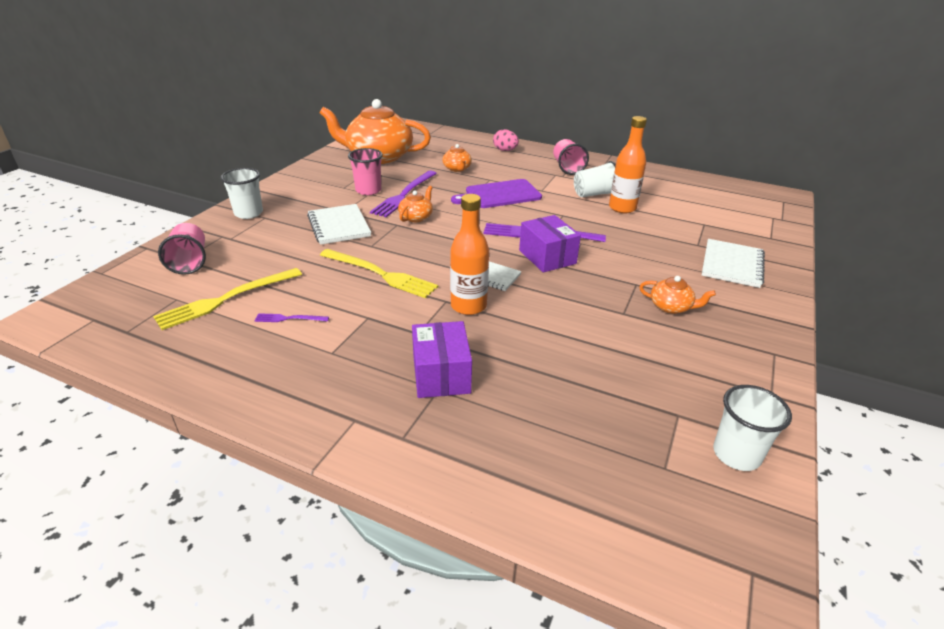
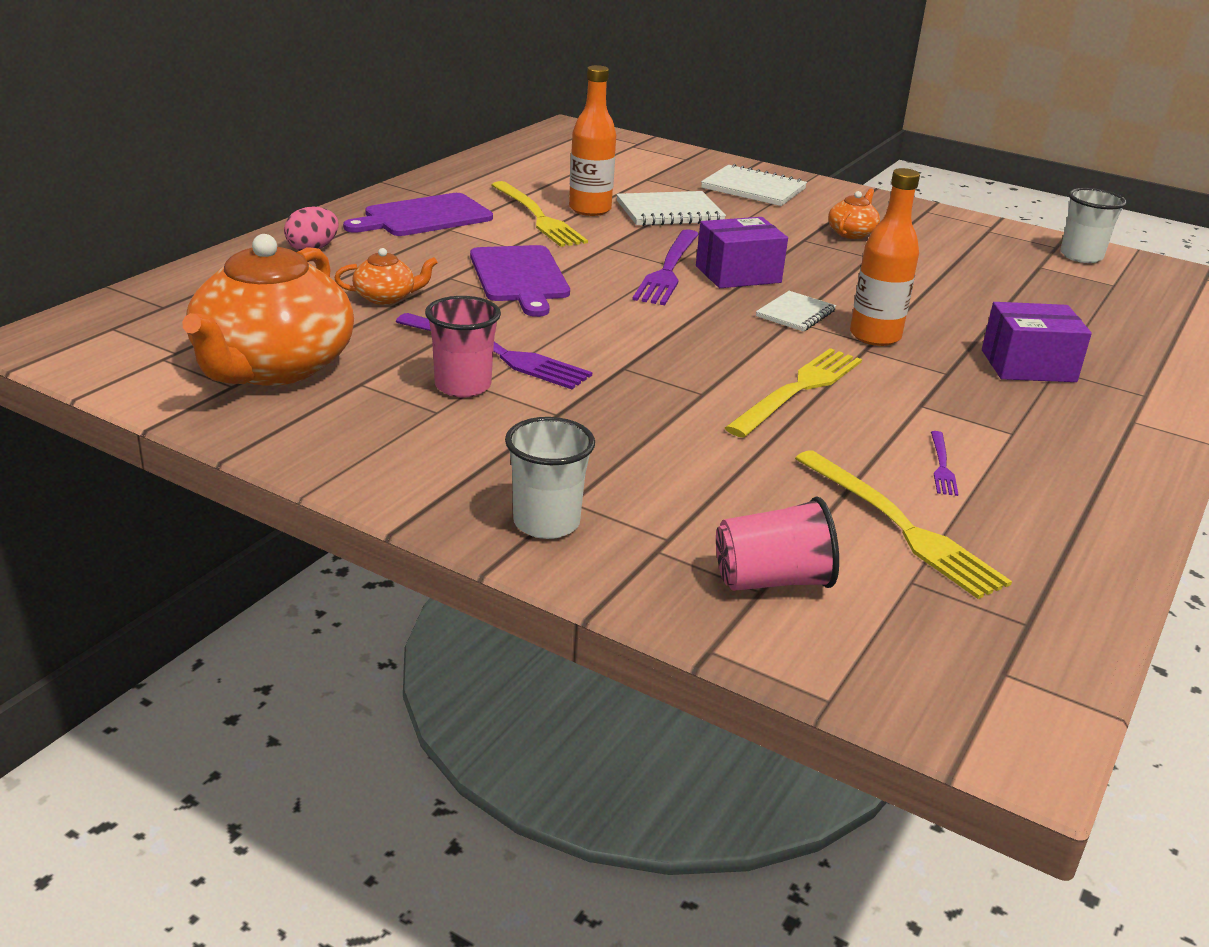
camera: 85 degrees left, 5 degrees down
(339, 226) = (624, 420): white notebook -> white notebook (669, 212)
(416, 217) = (597, 349): orange teapot -> none
(567, 168) = (424, 217): pink cup -> purple cutting board
(594, 194) = (538, 217): white cup -> yellow fork

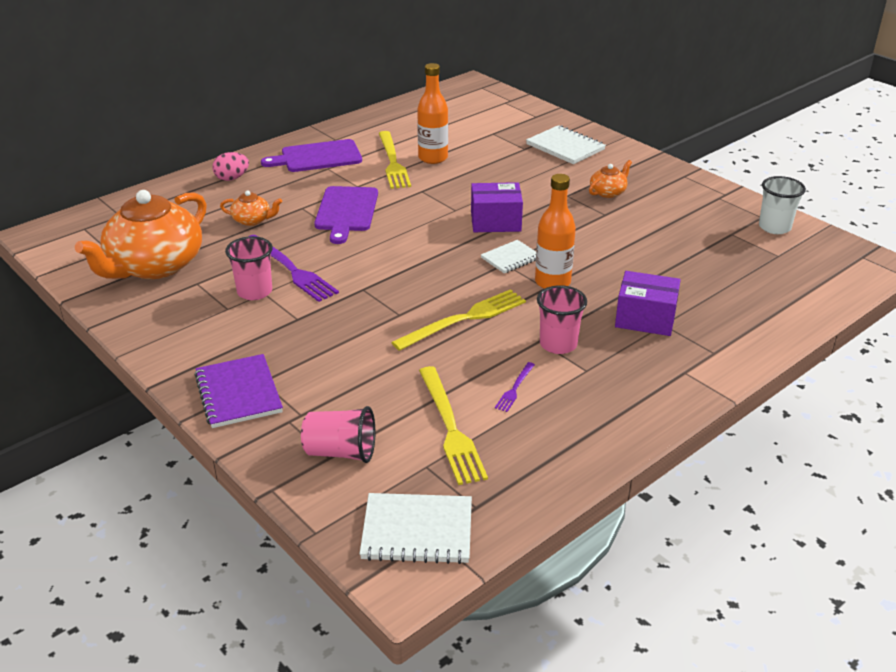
camera: 20 degrees right, 5 degrees up
(546, 523) = (238, 393): white cup -> purple notebook
(668, 270) = (449, 214): purple fork -> none
(669, 212) = (487, 164): white notebook -> white notebook (417, 531)
(948, 406) = (558, 344): none -> pink cup

